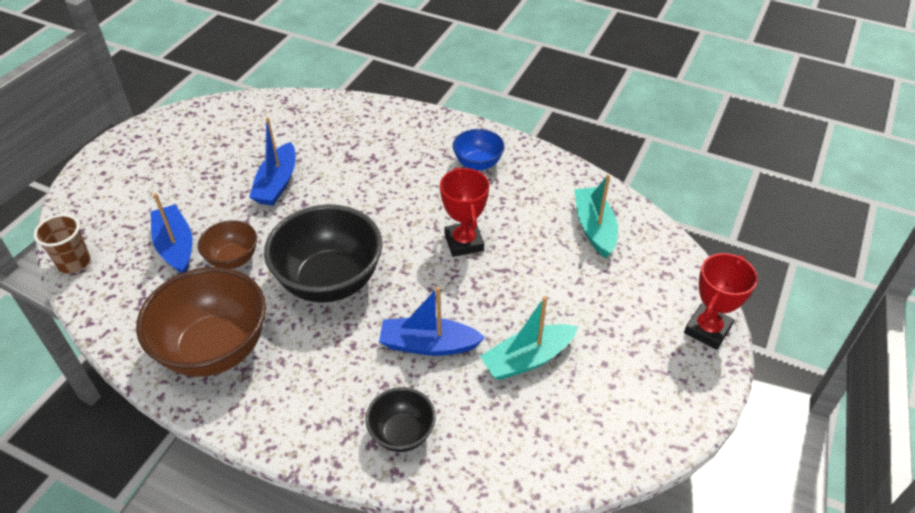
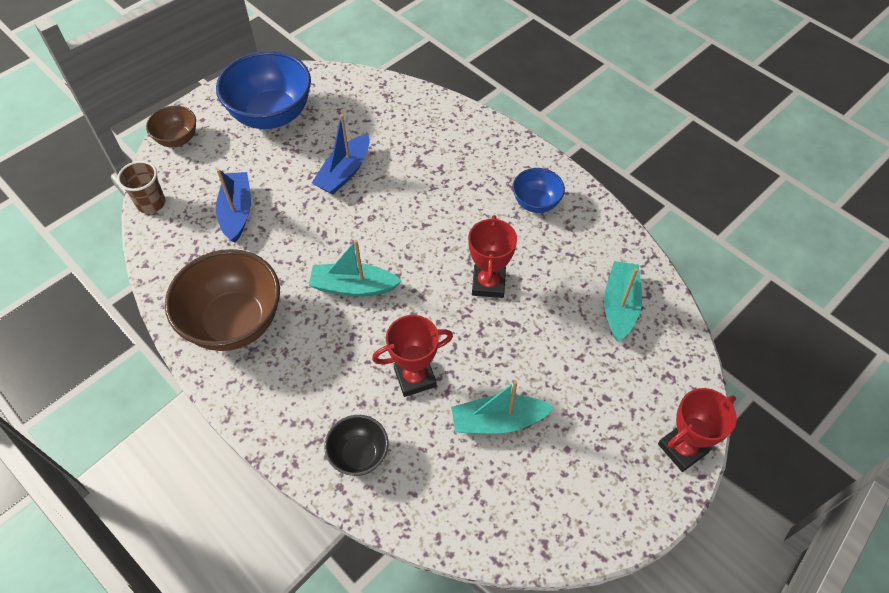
camera: 20 degrees right, 10 degrees up
(179, 151) = (271, 115): none -> blue bowl
(233, 259) = (279, 239): brown bowl -> brown bowl (177, 139)
(330, 281) = (353, 287): black bowl -> turquoise boat
(428, 345) = (415, 377): blue boat -> red trophy

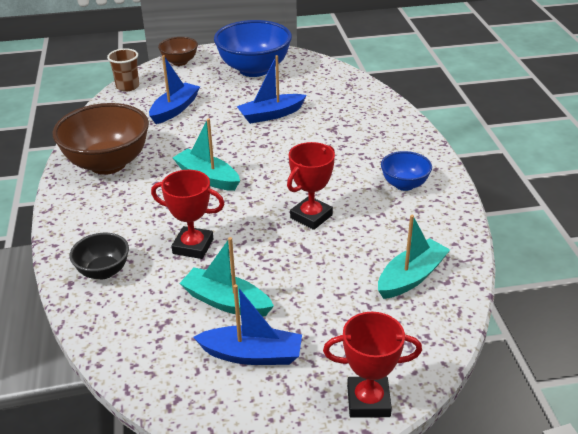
camera: 35 degrees right, 20 degrees down
(565, 461) = (252, 355): none -> blue boat

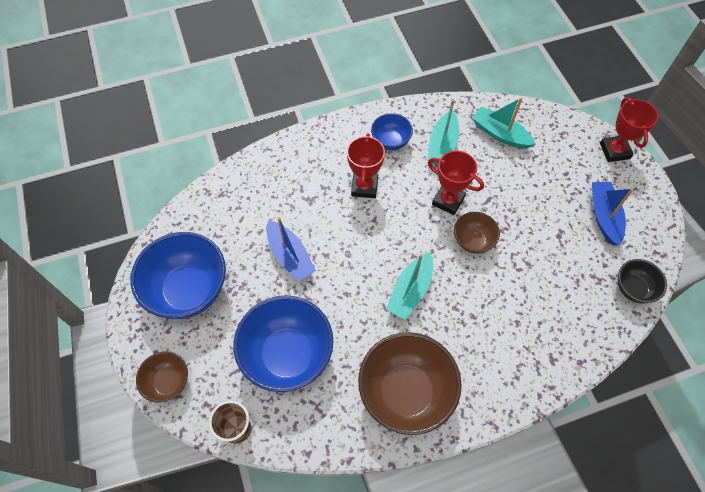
camera: 100 degrees left, 25 degrees up
(103, 271) = (559, 340): black bowl -> black bowl (633, 289)
(175, 109) = (287, 355): blue boat -> blue bowl
(193, 246) = (508, 279): red trophy -> red trophy (364, 187)
(226, 302) = (562, 242): turquoise boat -> turquoise boat (442, 145)
(251, 227) = (473, 241): none -> brown bowl

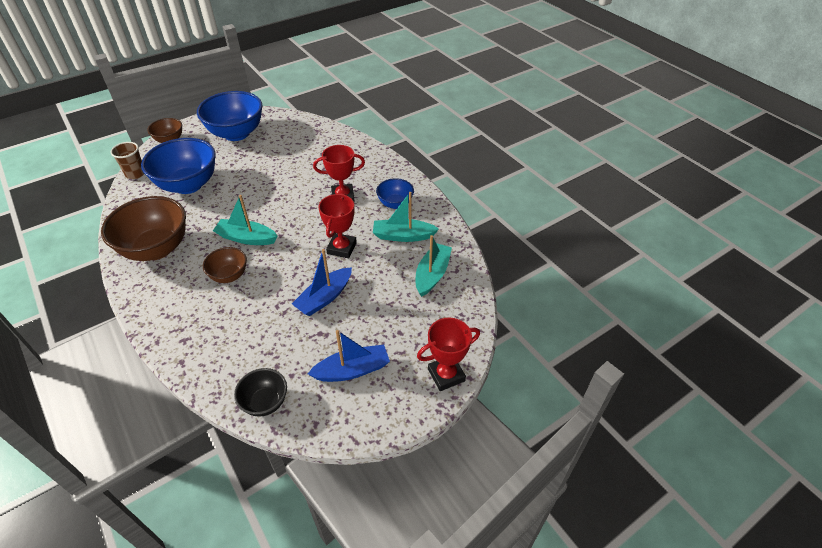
camera: 75 degrees right, 15 degrees down
(290, 256) = (270, 171): blue boat -> blue boat (324, 298)
(473, 241) = (302, 270): brown bowl -> brown bowl (229, 276)

